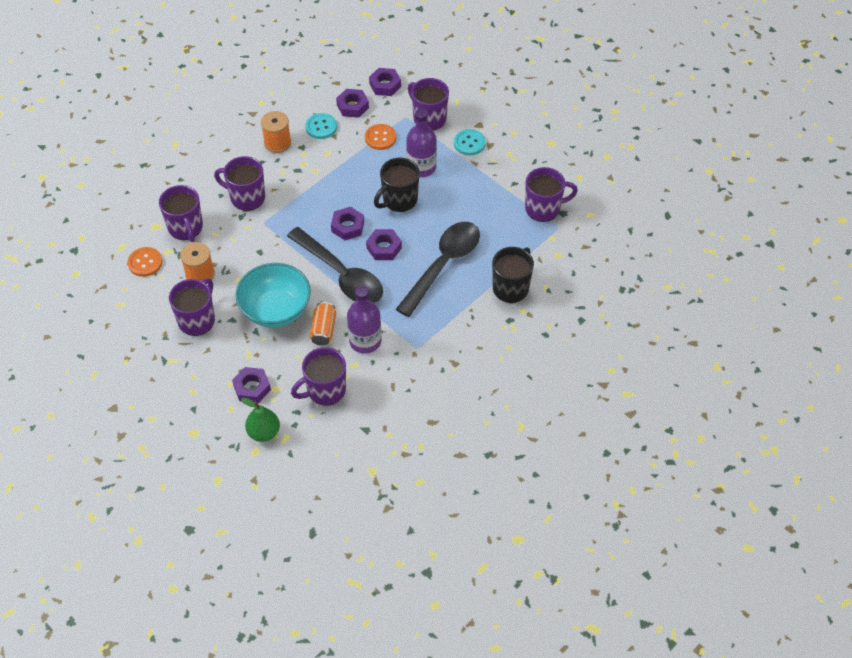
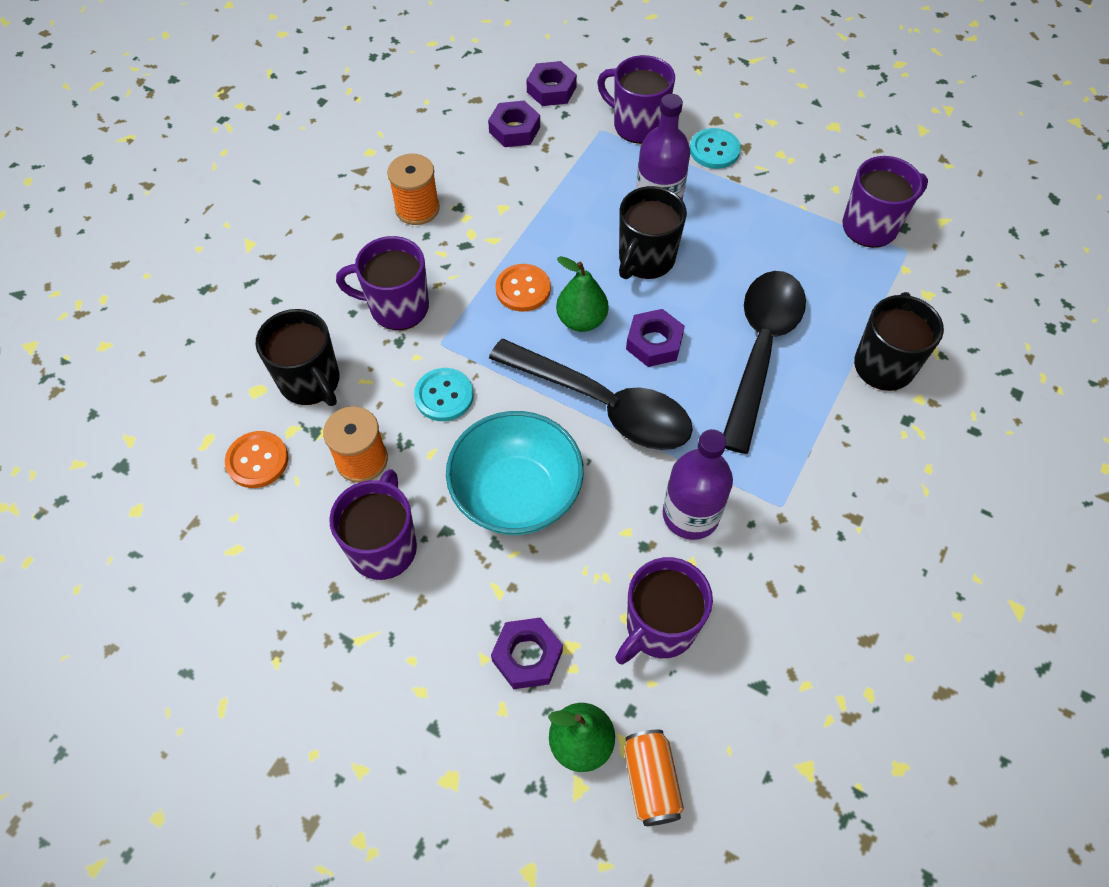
camera: 15 degrees left, 5 degrees up
(186, 228) = (311, 382): purple mug -> black mug
(321, 127) = (477, 170): turquoise button -> turquoise button (444, 396)
(323, 330) = (612, 511): orange can -> orange can (651, 781)
(347, 226) = (581, 320): purple nut -> green pear
(380, 138) = (576, 169): orange button -> orange button (523, 289)

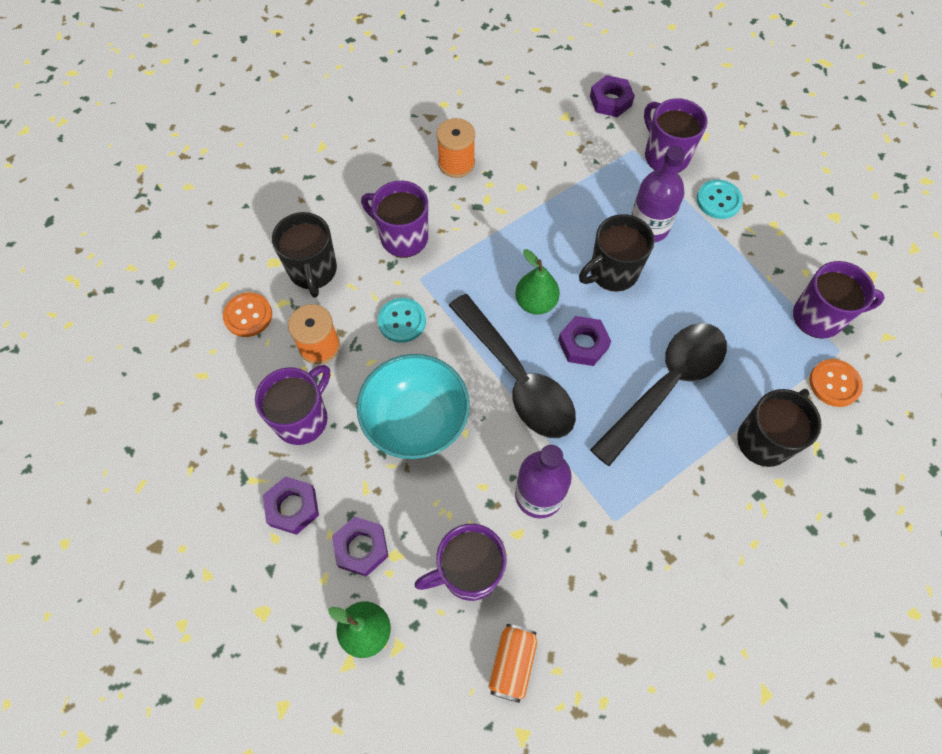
camera: 25 degrees right, 5 degrees up
(514, 130) = (564, 125): purple nut -> purple nut (293, 507)
(523, 289) = (503, 259): orange button -> orange button (834, 383)
(651, 781) = (401, 685): orange can -> orange can (512, 663)

